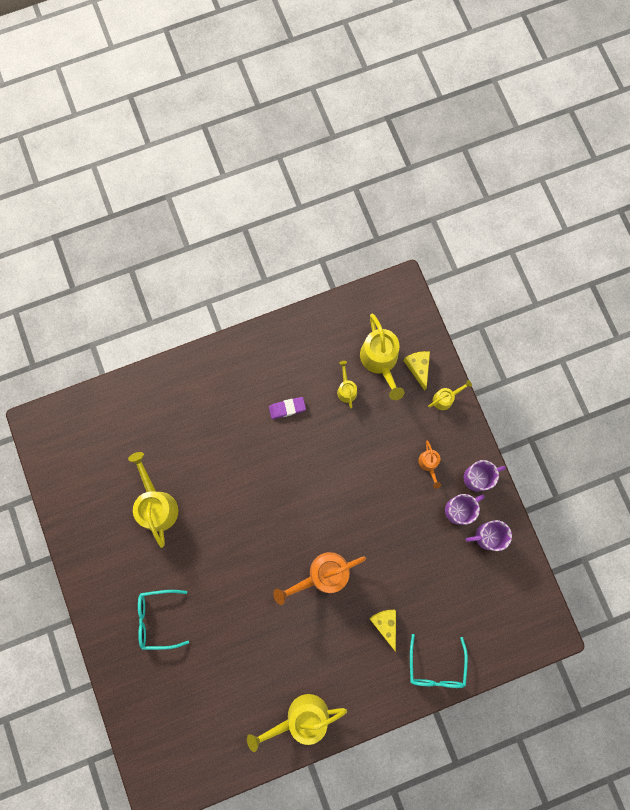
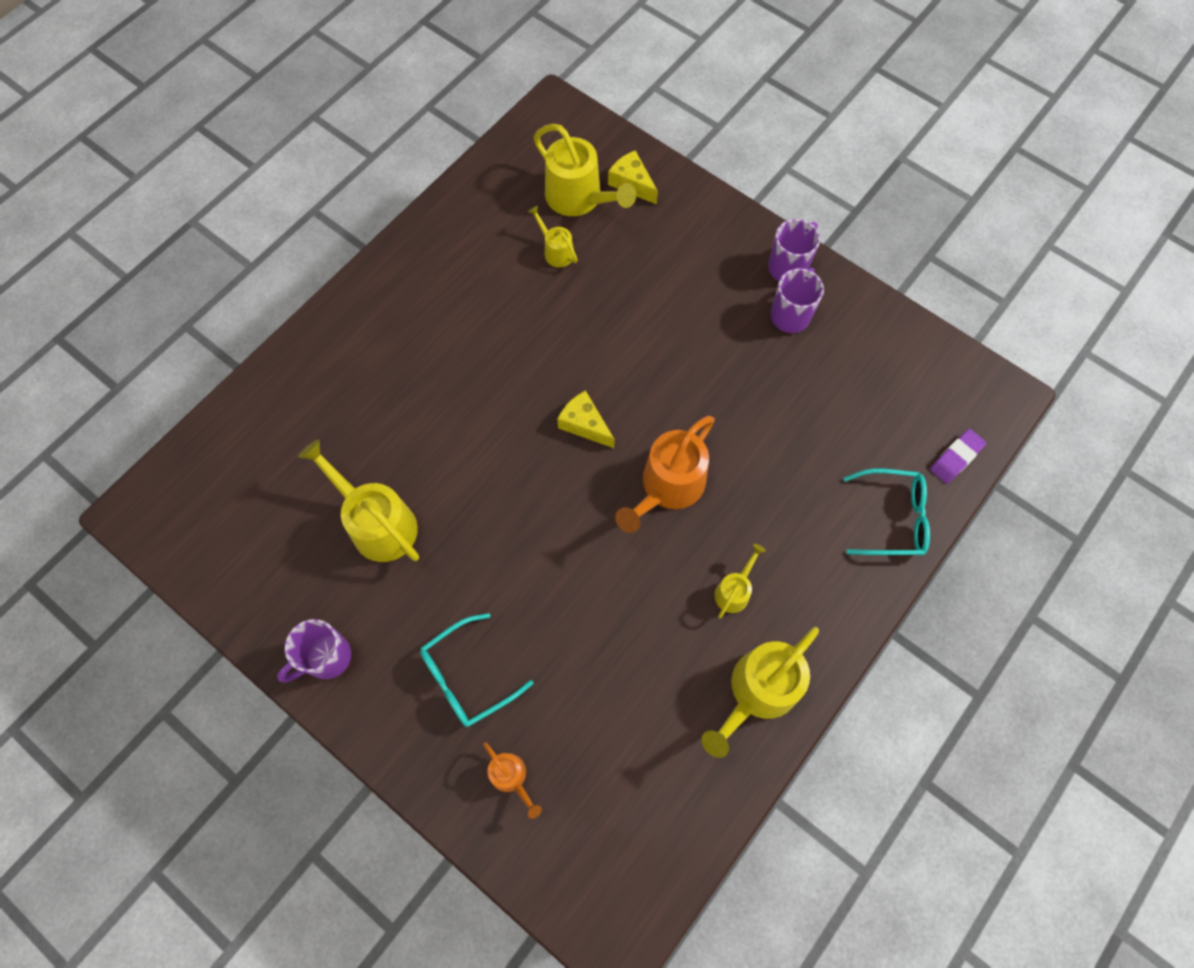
camera: 30 degrees left, 10 degrees down
(287, 408) = (491, 311): purple eraser -> purple eraser (955, 458)
(385, 625) = (791, 503): yellow cheese -> yellow cheese (584, 424)
(429, 464) = (718, 283): orange watering can -> orange watering can (511, 778)
(436, 667) = (892, 518): turquoise glasses -> turquoise glasses turned 60 degrees counterclockwise
(445, 398) = (688, 200): yellow watering can -> yellow watering can (734, 590)
(487, 536) = (846, 327): purple mug -> purple mug (327, 658)

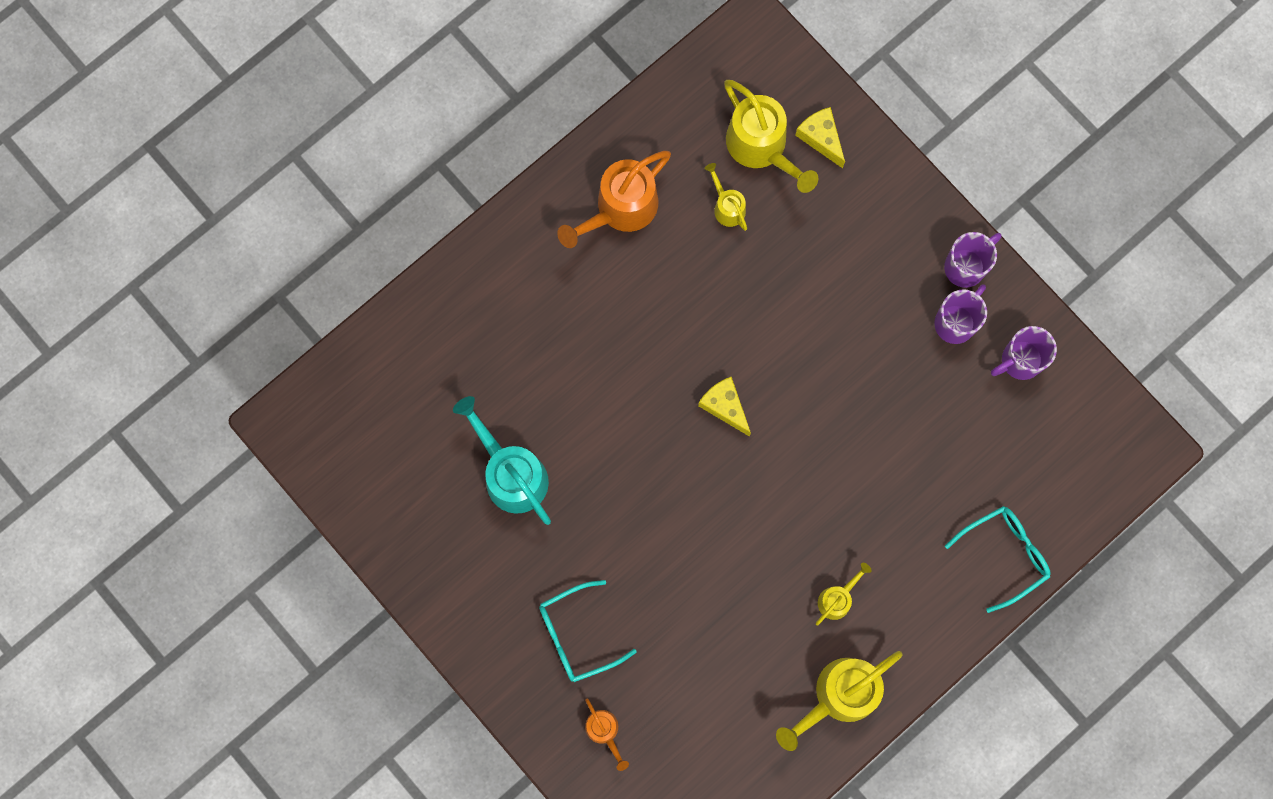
camera: 10 degrees right, 10 degrees up
(327, 658) = (451, 595): purple mug -> purple mug (1020, 361)
(376, 522) = (510, 473): yellow watering can -> turquoise watering can
(667, 488) = (794, 486): orange watering can -> orange watering can (620, 210)
(892, 518) = (1004, 555): turquoise glasses -> turquoise glasses turned 45 degrees counterclockwise
(955, 458) = (1083, 505): purple eraser -> none

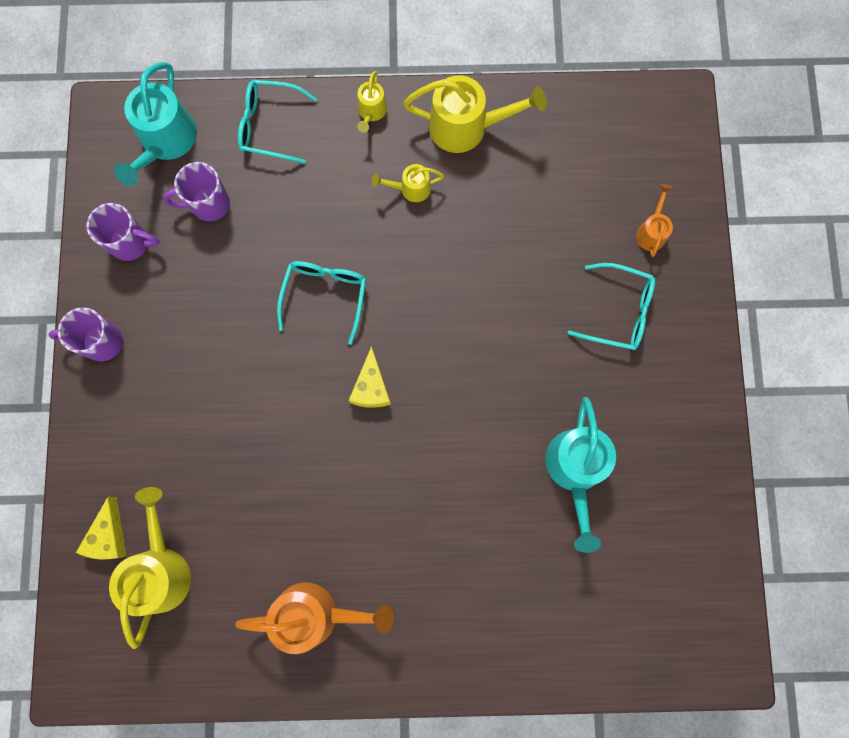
camera: 140 degrees left, 0 degrees up
(726, 206) = (231, 543): yellow watering can -> yellow watering can (371, 112)
(826, 448) = (325, 296): none -> turquoise glasses
(955, 322) = (148, 308): purple mug -> purple mug (209, 204)
(1075, 466) = (166, 143): none -> turquoise watering can

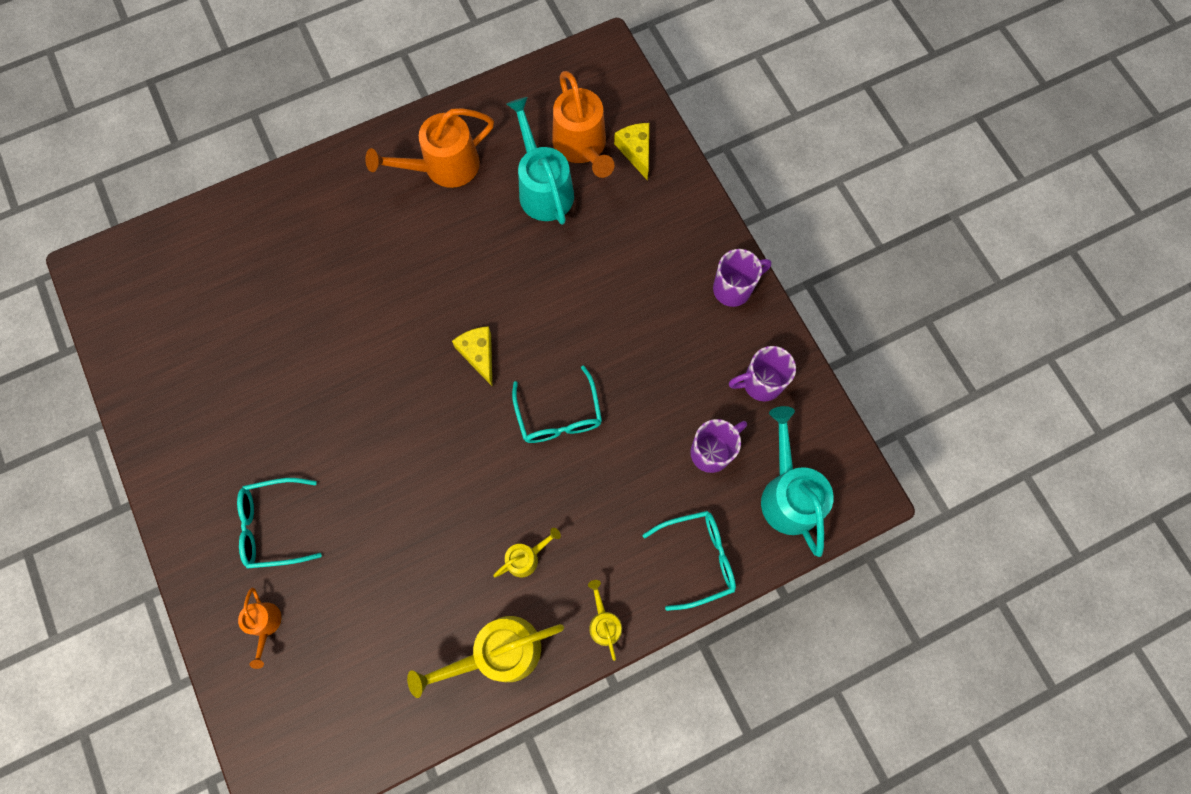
camera: 155 degrees right, 5 degrees down
(161, 568) = (582, 147): yellow watering can -> orange watering can
(575, 471) = (268, 363): turquoise watering can -> turquoise watering can (543, 187)

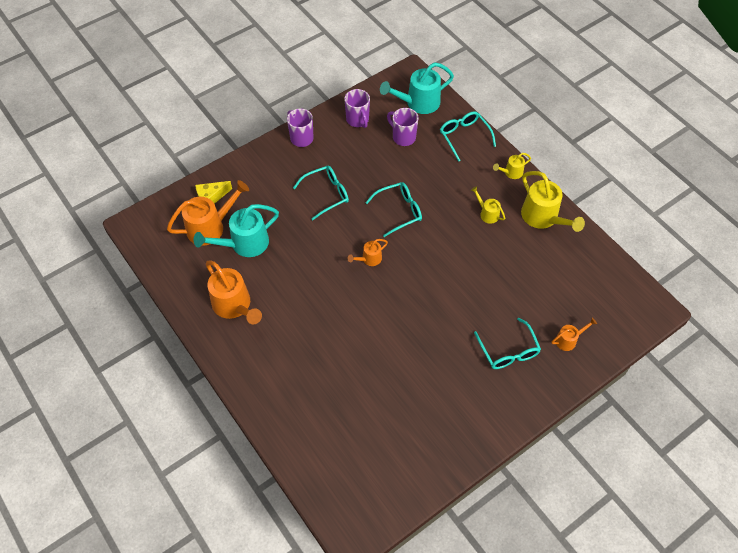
camera: 100 degrees left, 15 degrees down
(479, 354) = (369, 259): yellow cheese -> orange watering can
(612, 311) = (326, 194): none -> turquoise glasses

